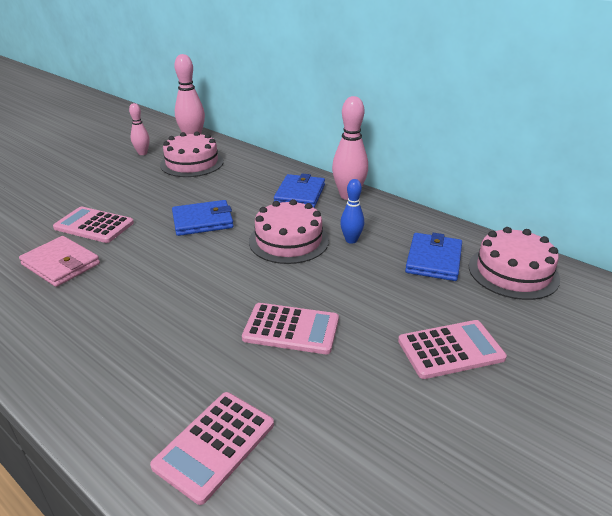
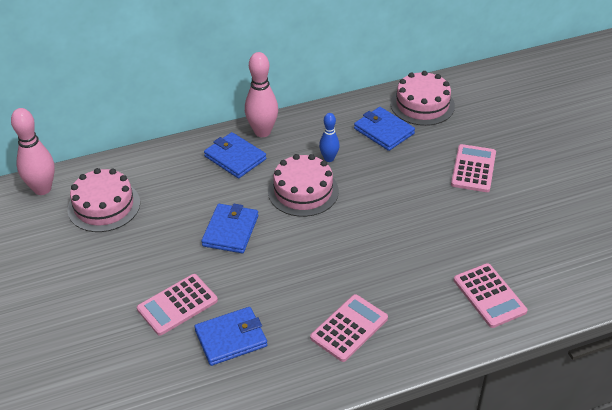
camera: 60 degrees left, 10 degrees up
(61, 264) = (231, 338): pink wallet -> blue wallet
(142, 153) = (40, 236): pink bowling pin -> none
(291, 329) = (410, 229): pink calculator -> pink calculator (349, 328)

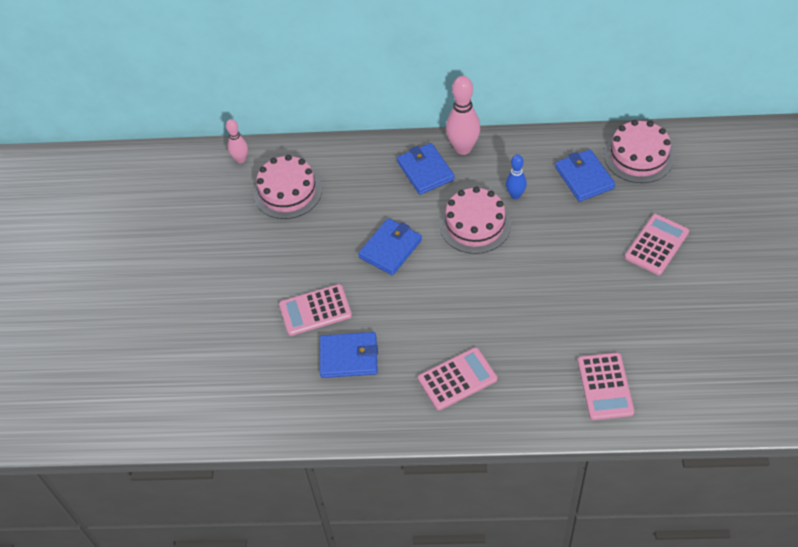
camera: 25 degrees right, 10 degrees up
(42, 189) = (241, 159): pink bowling pin -> pink bowling pin, size x0.59

